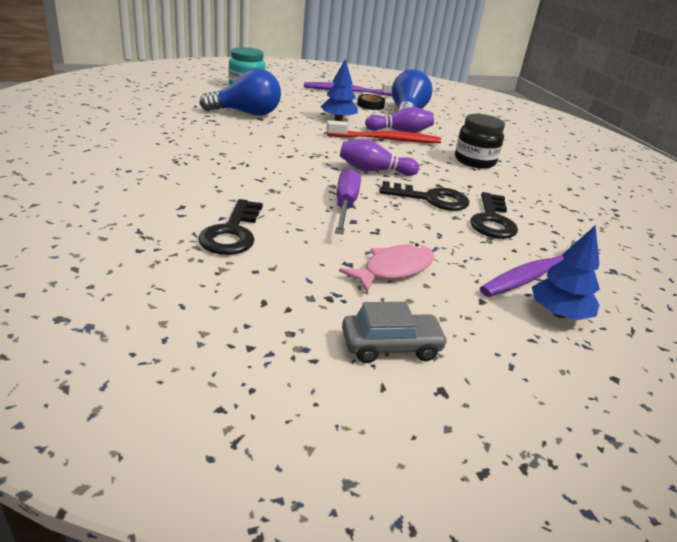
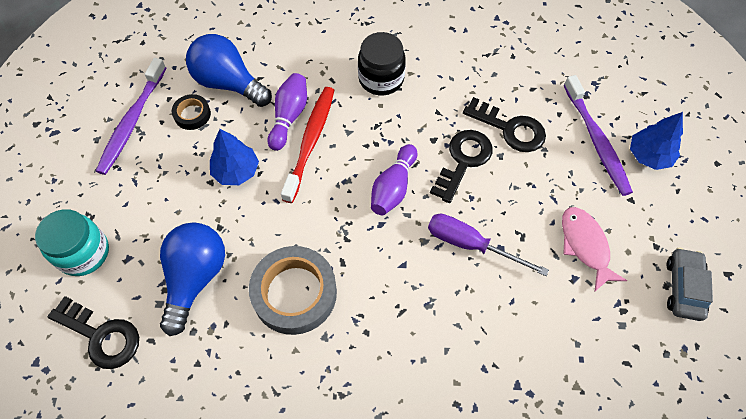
camera: 65 degrees left, 30 degrees up
(232, 233) = (515, 365): black key -> black key (101, 336)
(253, 141) = (294, 293): none -> grey tape

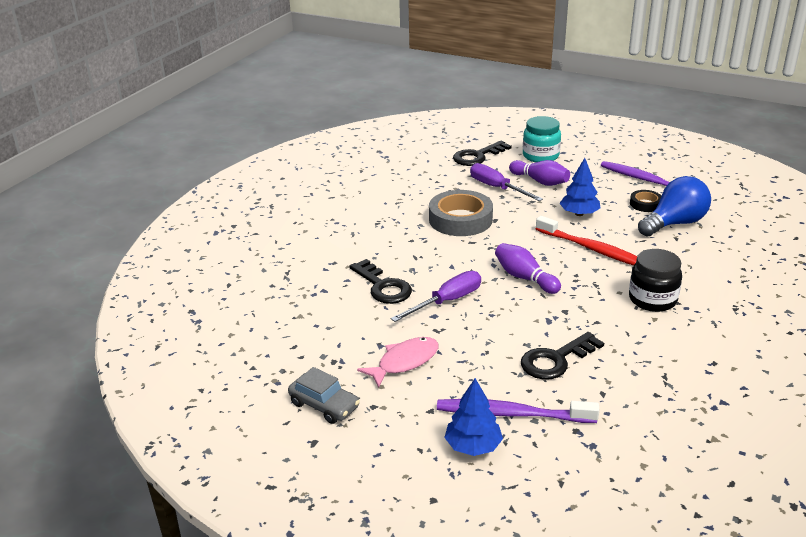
camera: 115 degrees right, 30 degrees down
(195, 278) = (497, 188): blue light bulb -> purple screwdriver
(289, 117) = (625, 244): purple bowling pin -> purple bowling pin (540, 181)
(463, 161) = (532, 321): black key -> black key (383, 286)
(585, 245) = (404, 362): pink fish -> pink fish turned 45 degrees counterclockwise

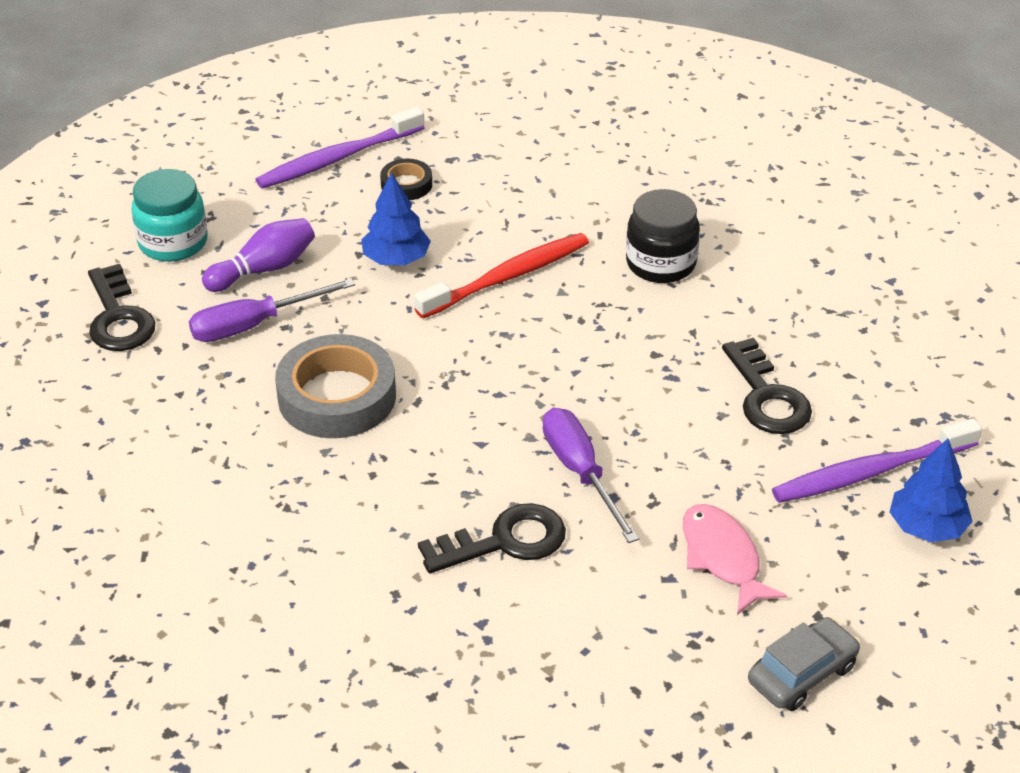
camera: 75 degrees left, 10 degrees up
(511, 414) = (870, 472): purple toothbrush -> purple toothbrush turned 45 degrees clockwise
(524, 278) = (552, 370): purple bowling pin -> none
(674, 223) = (477, 177): blue light bulb -> none

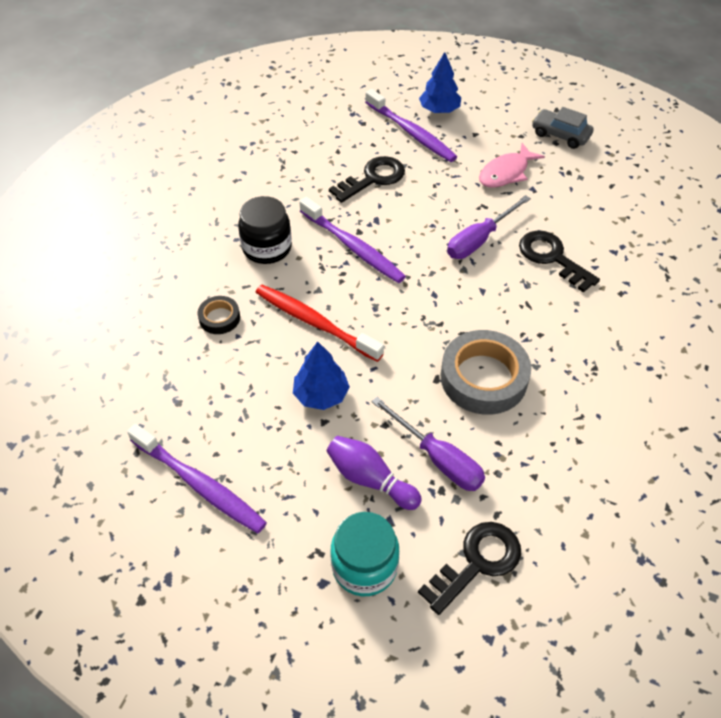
camera: 110 degrees left, 10 degrees up
(406, 184) = (222, 420): black tape -> black tape (219, 318)
(625, 340) = (353, 247): none -> purple toothbrush

